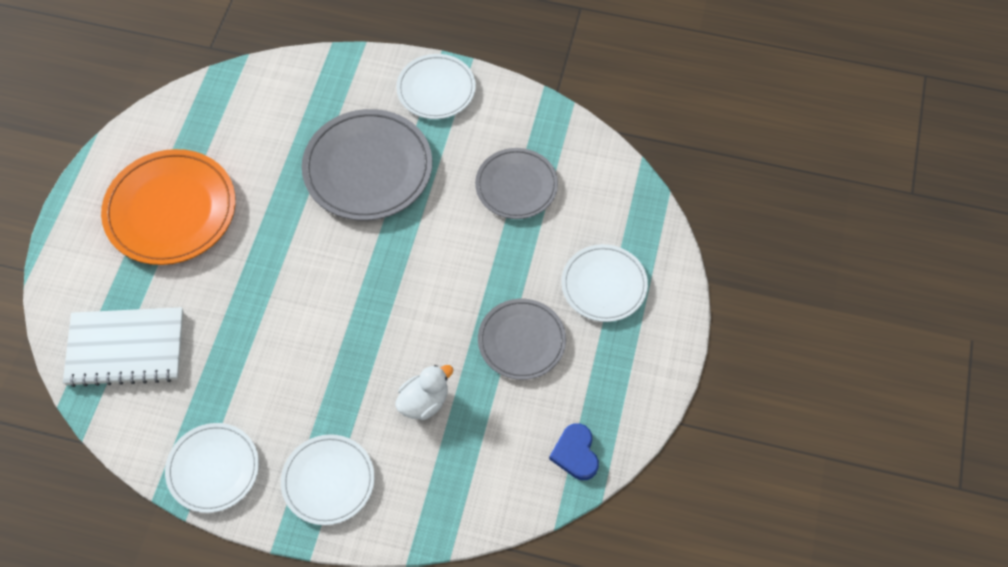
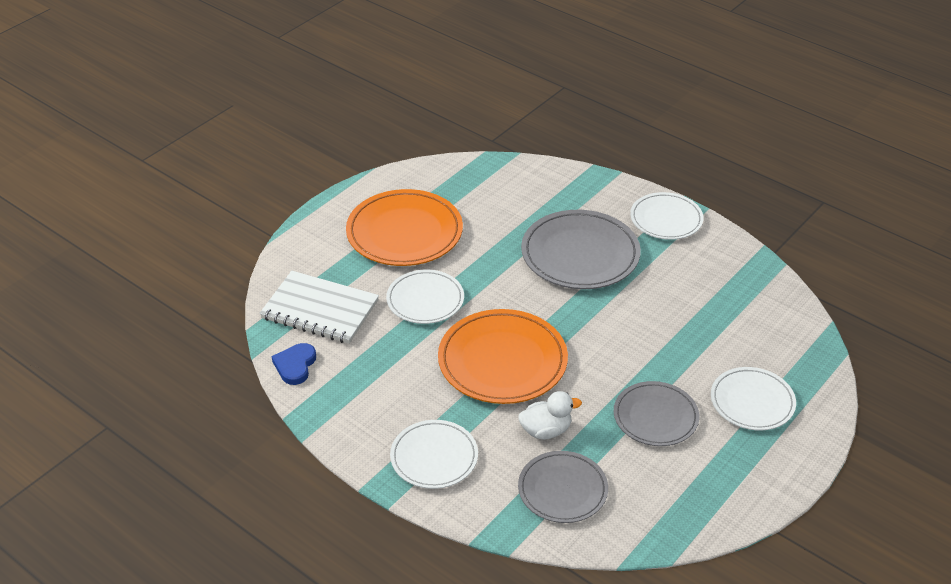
camera: 25 degrees right, 20 degrees down
(213, 469) = (344, 414): white plate -> white plate (425, 300)
(346, 335) = (502, 361): none -> orange plate
(516, 186) = (705, 306): grey plate -> grey plate (562, 490)
(575, 453) = (665, 517): blue heart -> blue heart (295, 365)

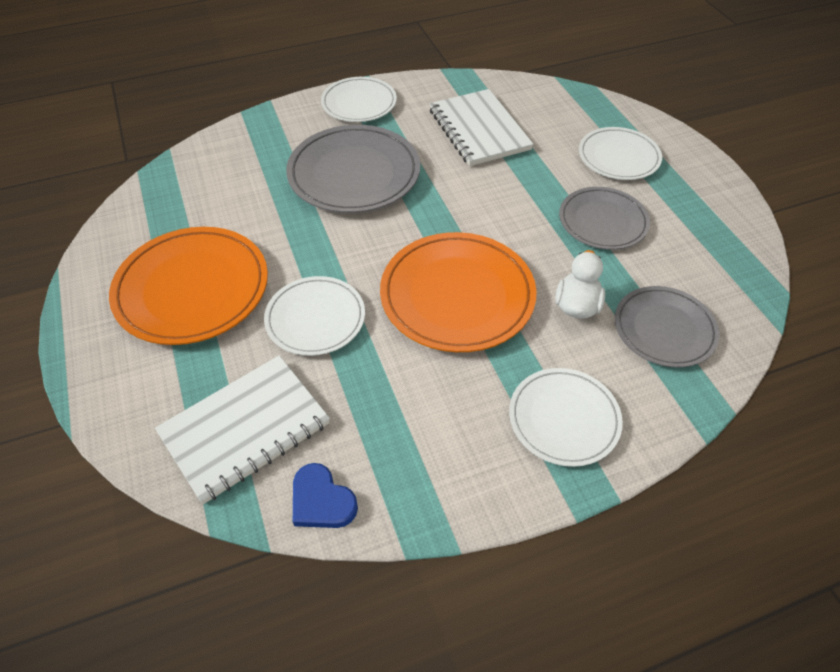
camera: 60 degrees left, 10 degrees up
(702, 301) = (479, 130): none -> white notebook

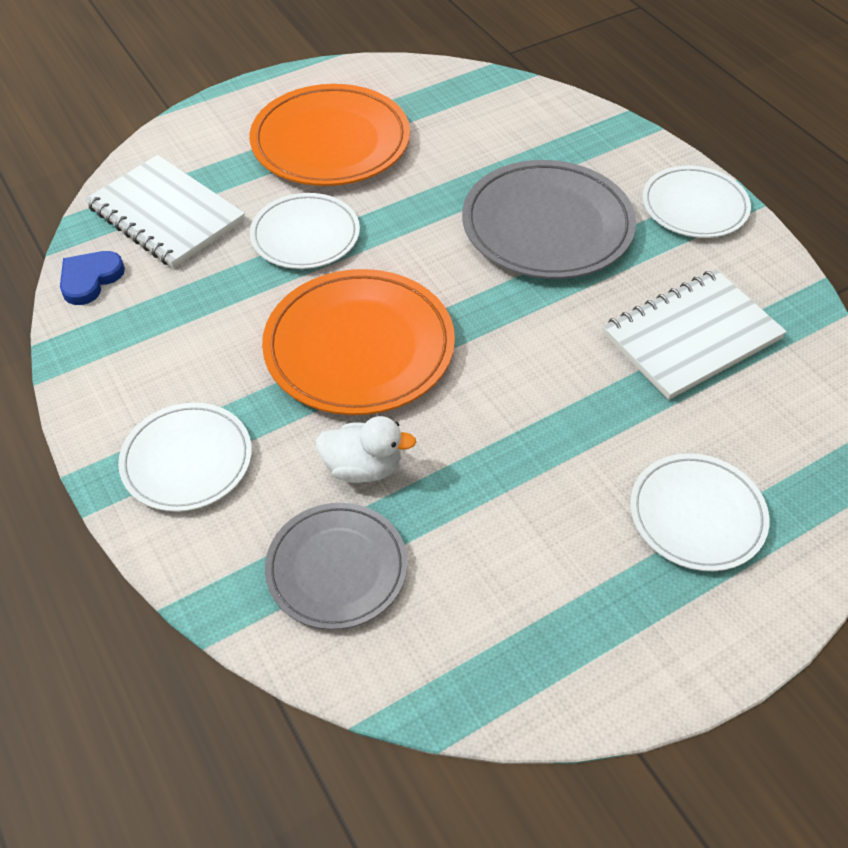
camera: 80 degrees right, 0 degrees up
(602, 221) = (534, 494): grey plate -> none

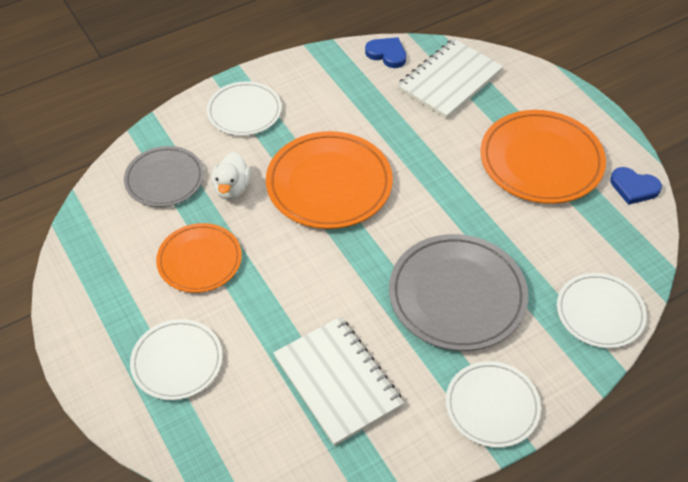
camera: 90 degrees right, 0 degrees up
(305, 235) = (434, 152): white plate -> white plate (600, 313)
(379, 76) = (634, 187): none -> blue heart
(511, 501) = (199, 260): none -> orange plate

